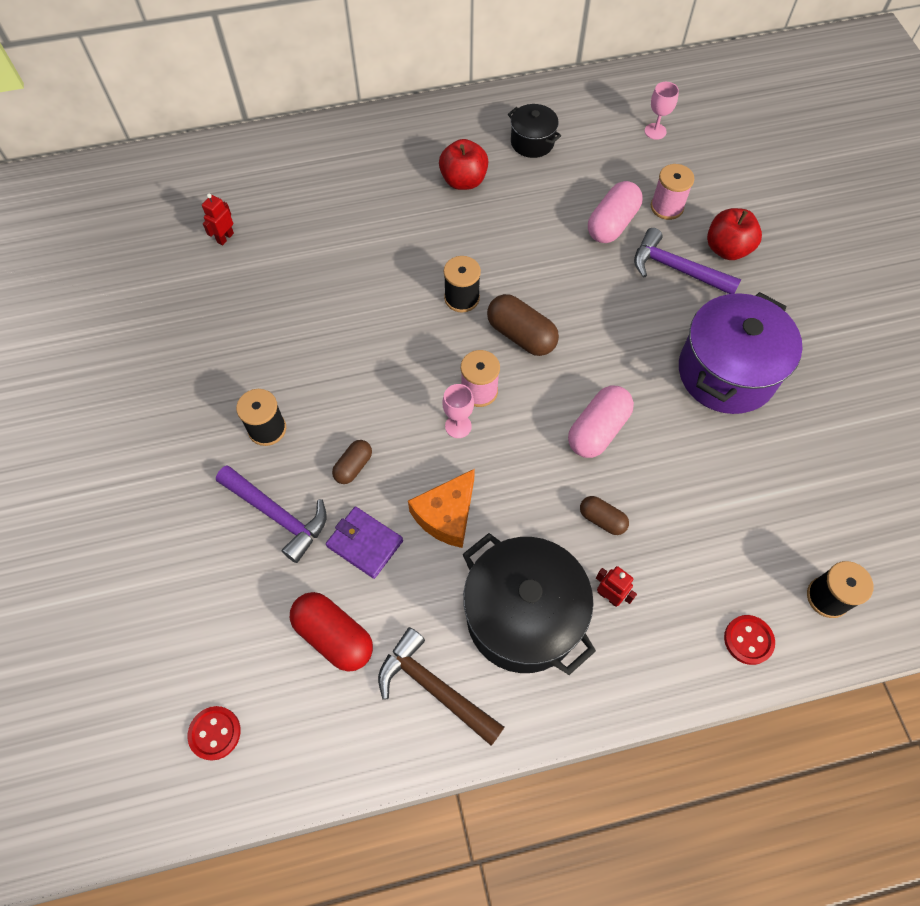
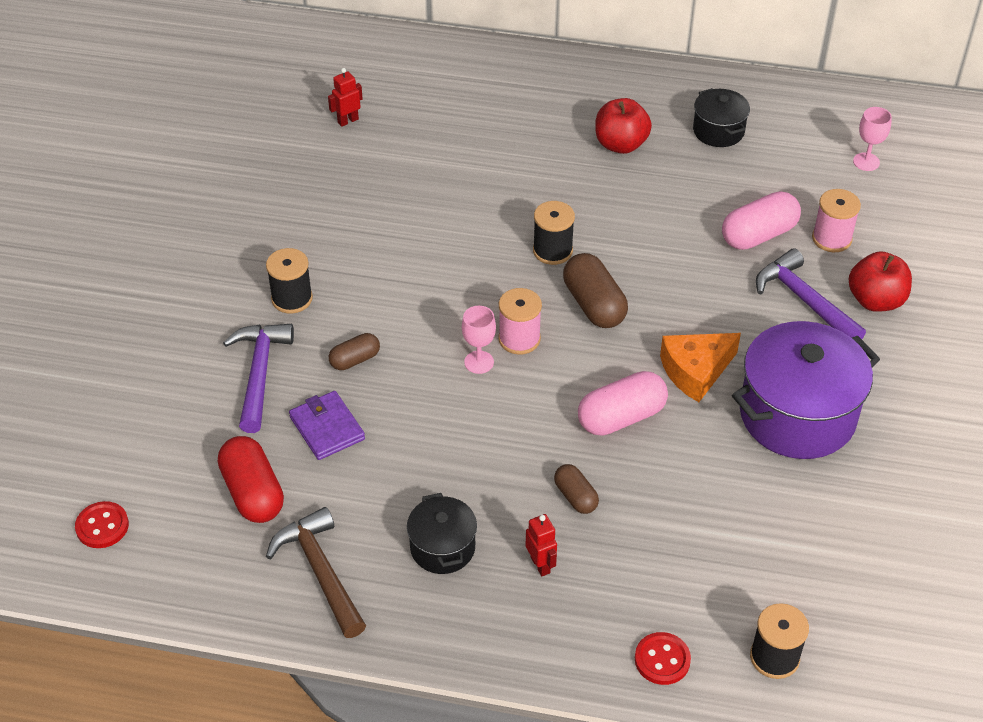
camera: 25 degrees right, 15 degrees down
(277, 515) = (259, 374): purple hammer -> purple hammer turned 150 degrees counterclockwise
(446, 515) = (420, 434): orange cheese -> orange cheese (695, 371)
(523, 616) = (442, 547): black pot -> black pot, size x0.52

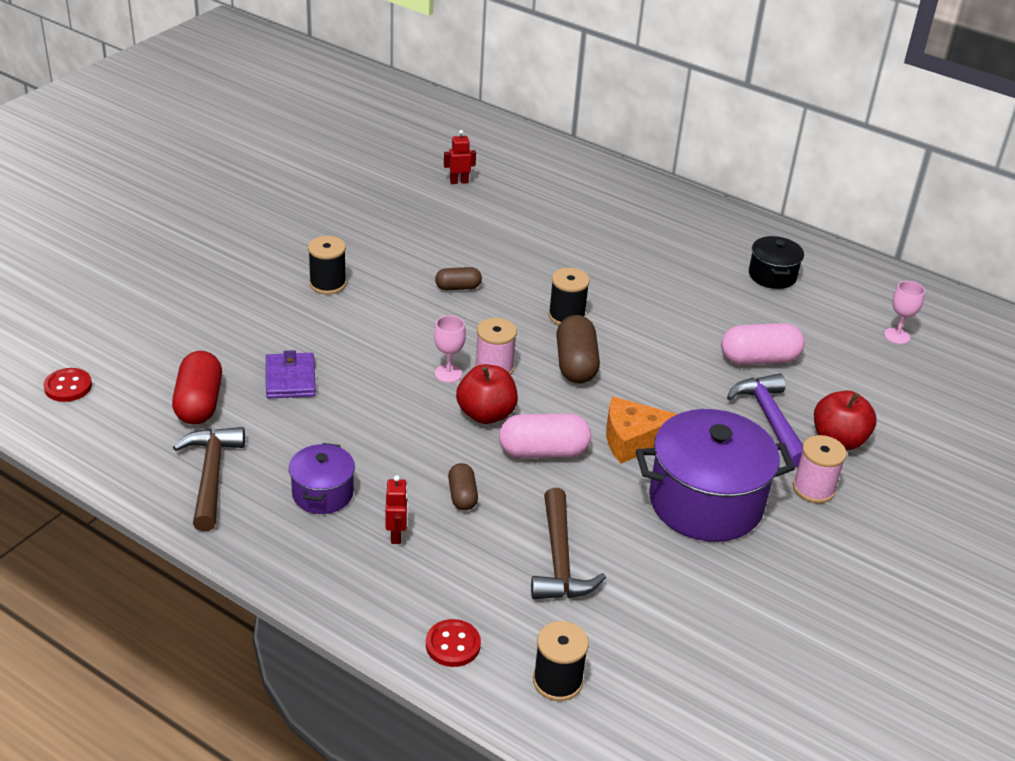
camera: 20 degrees right, 10 degrees down
(259, 374) = (265, 325): purple hammer -> none
(355, 360) = (347, 340): brown capsule -> brown capsule (458, 287)
(442, 547) = (322, 493): black pot -> purple pot
(620, 144) = (678, 260): red apple -> red apple (486, 414)
(704, 529) = (559, 559): none -> brown hammer
(831, 238) = (826, 382): pink spool -> pink spool (813, 488)

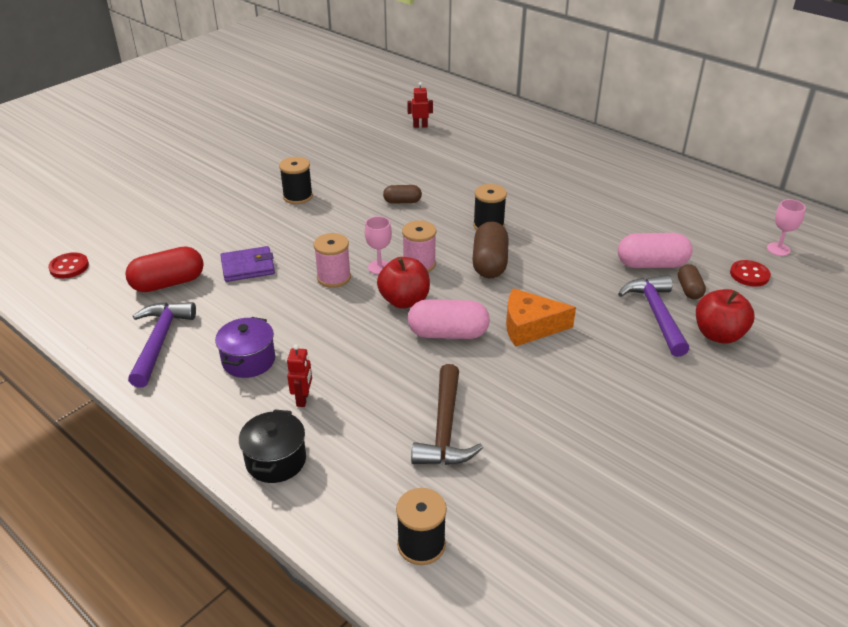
camera: 10 degrees right, 0 degrees up
(199, 403) = (168, 283): red capsule -> red capsule turned 60 degrees clockwise
(211, 476) = (159, 341): brown hammer -> purple hammer
(290, 379) = (248, 267): purple wallet -> purple wallet turned 75 degrees clockwise
(453, 645) = (330, 502): red button -> red button (749, 275)
(462, 496) = (369, 368): brown capsule -> brown capsule (689, 290)
(705, 502) = (588, 384): purple pot -> none
(772, 275) = (670, 199): black pot -> black pot (276, 460)
(813, 488) = (691, 376): pink spool -> pink spool (334, 277)

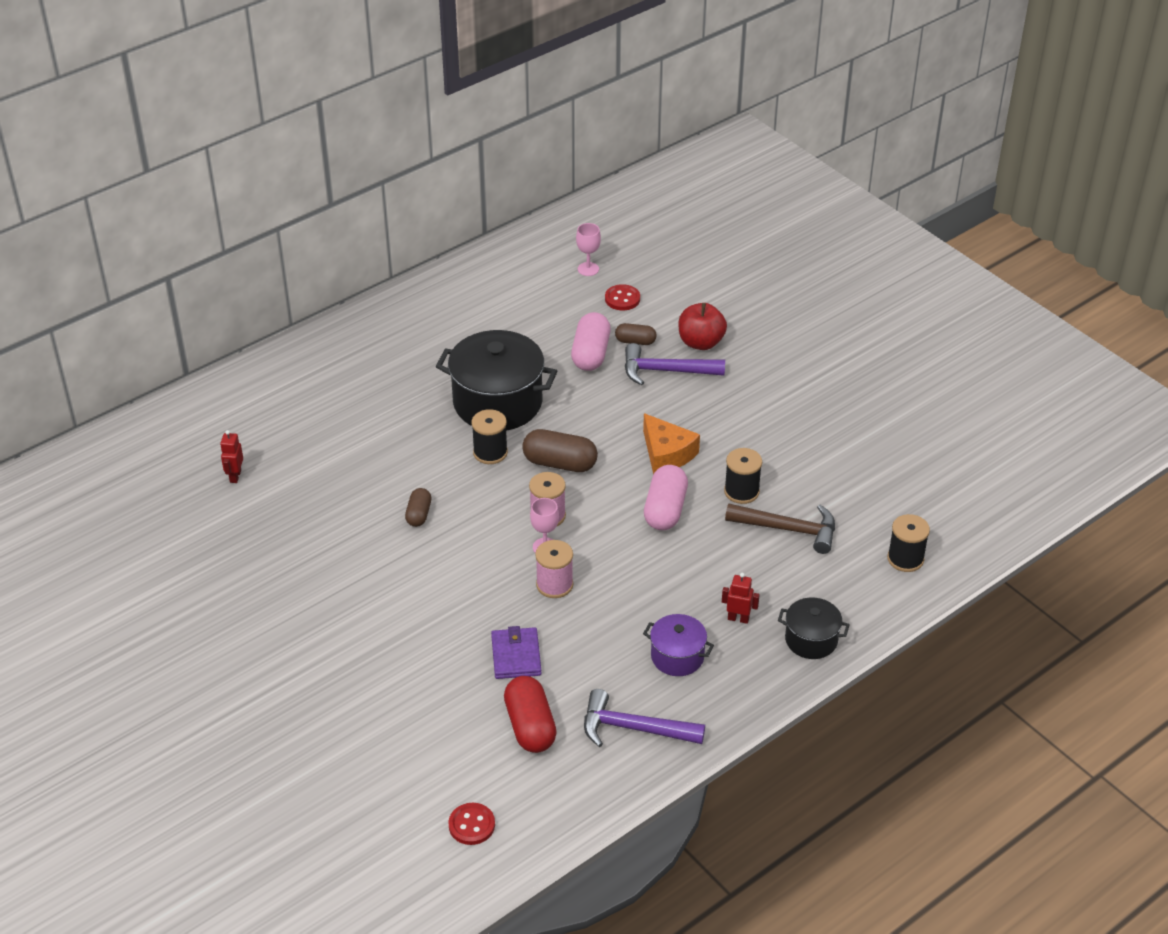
camera: 80 degrees left, 5 degrees up
(298, 196) = (376, 606): black spool -> black spool (741, 491)
(404, 301) = (607, 534): red apple -> none
(530, 327) = (666, 454): orange cheese -> orange cheese turned 45 degrees counterclockwise
(554, 221) = (497, 402): none -> black pot

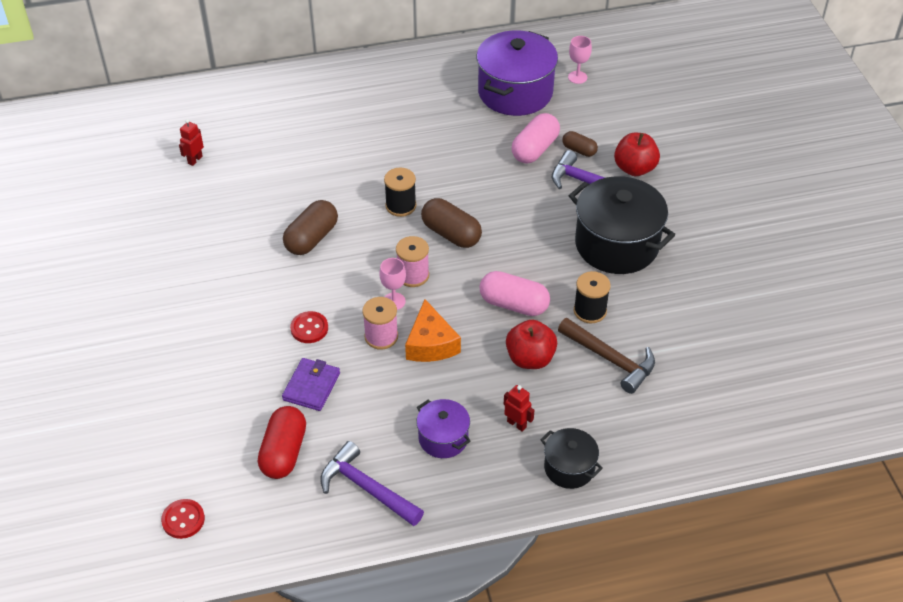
camera: 25 degrees right, 5 degrees up
(419, 514) = (312, 238): brown capsule -> brown capsule, size x1.71
(497, 402) = (433, 166): black pot -> black pot (616, 244)
(534, 303) = (515, 92): none -> purple pot
(622, 299) = (590, 111): red button -> red button (309, 328)
(665, 510) = (514, 304): pink capsule -> pink capsule turned 75 degrees clockwise
(666, 454) = (545, 255): orange cheese -> orange cheese (430, 343)
(713, 555) = (530, 358): none -> red apple
(905, 559) = (701, 425): black spool -> none

